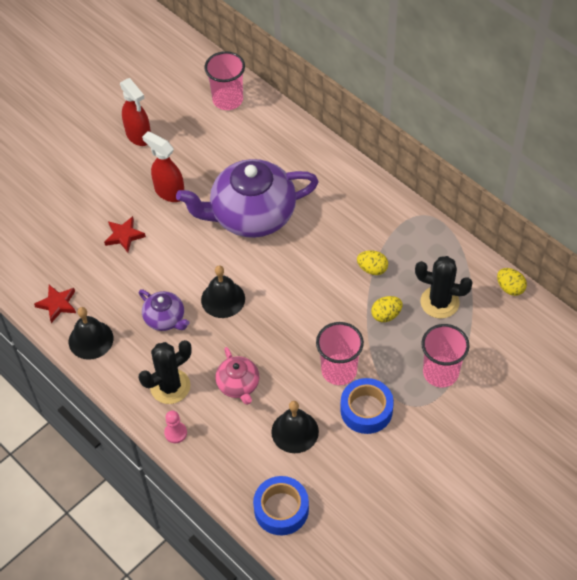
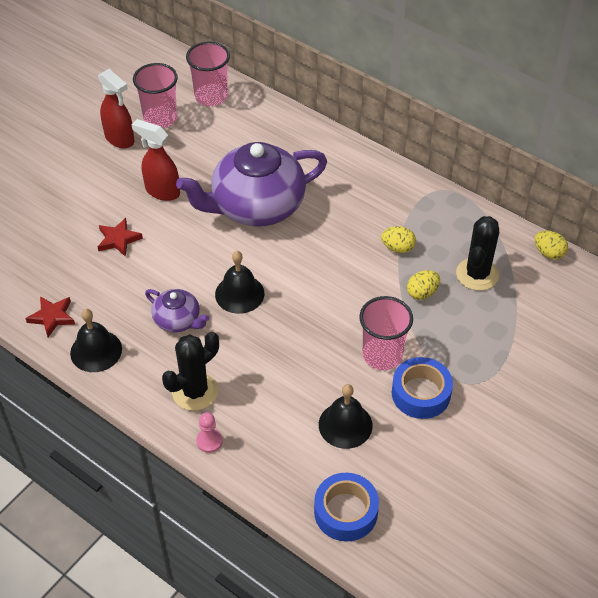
camera: 10 degrees left, 5 degrees down
(238, 385) = (272, 382): pink teapot -> none
(439, 302) = (477, 274): black cactus -> black cactus turned 75 degrees counterclockwise
(440, 372) = (494, 346): pink cup -> pink cup (160, 118)

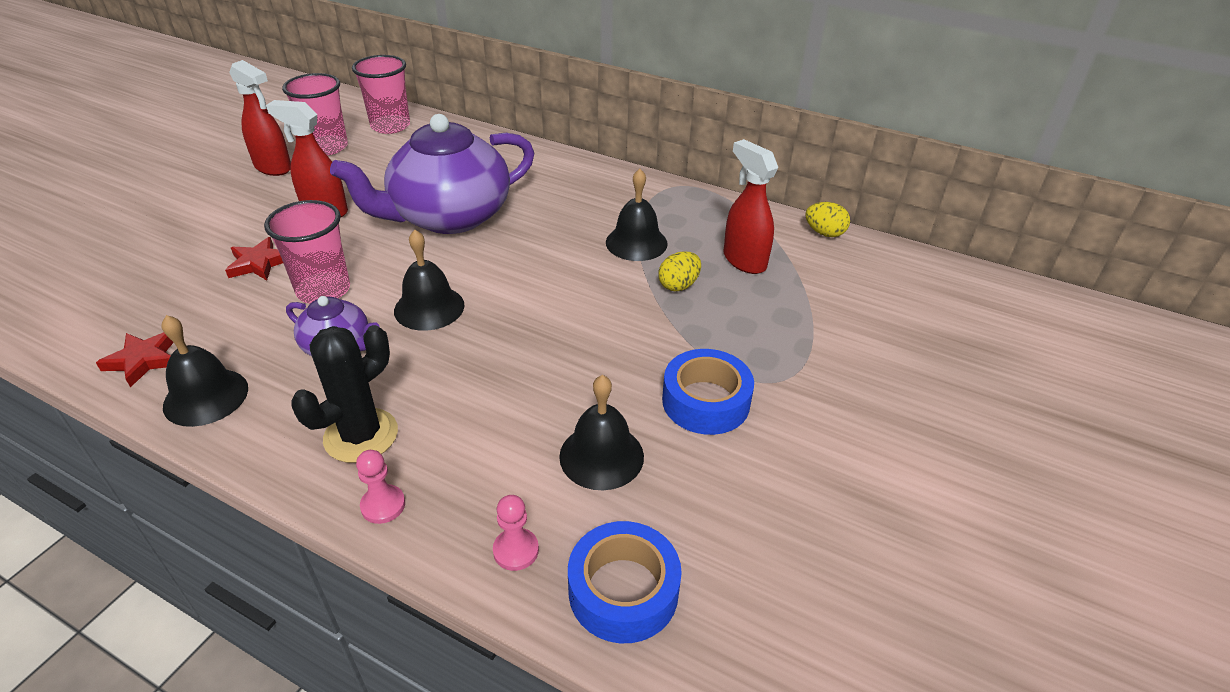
camera: 10 degrees left, 10 degrees down
(286, 480) = (516, 550): none -> pink pawn
(382, 355) = (640, 360): pink cup -> pink cup (323, 290)
(397, 248) = (636, 243): yellow egg -> black bell
(477, 274) = (744, 260): black cactus -> red spray bottle

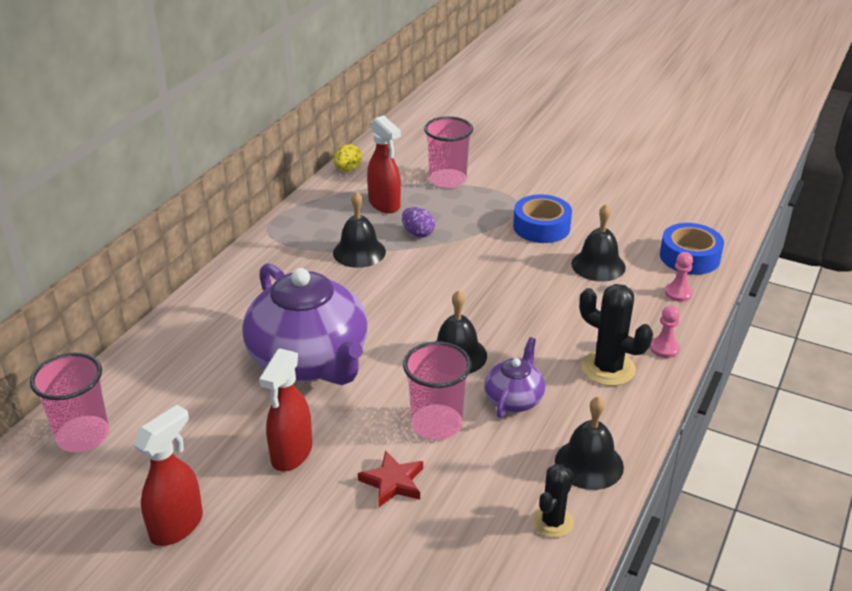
camera: 90 degrees left, 5 degrees down
(143, 360) = (552, 522): red star -> black cactus
(327, 147) = (130, 485): pink cup -> pink cup (447, 180)
(678, 285) = (418, 233): yellow egg -> purple egg
(744, 260) = (384, 204): red spray bottle -> red spray bottle turned 90 degrees counterclockwise

